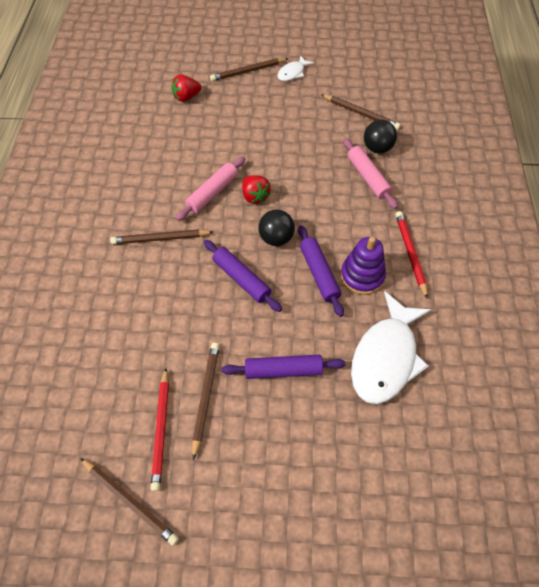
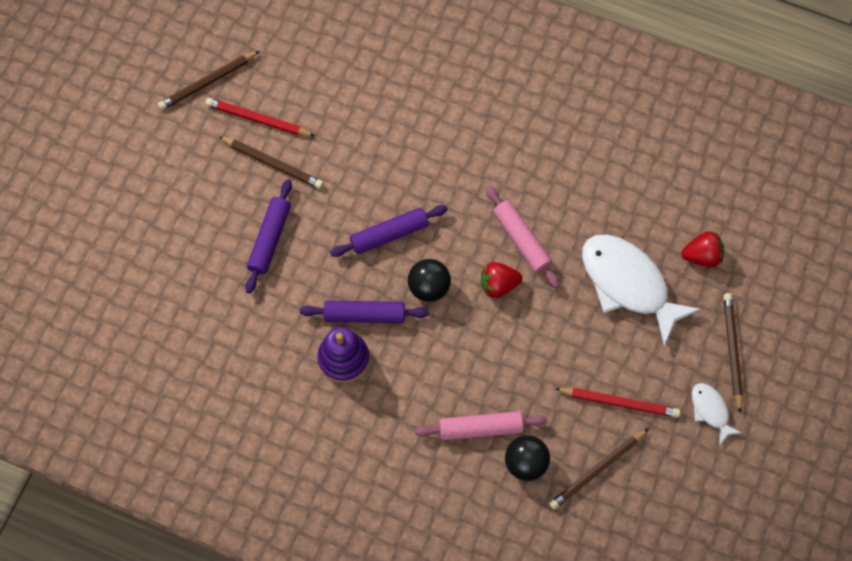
camera: 110 degrees right, 10 degrees up
(160, 239) = (474, 169): brown pencil -> none
(186, 97) = (702, 256): red strawberry -> red strawberry turned 90 degrees clockwise
(386, 357) = (242, 340): white fish -> white fish (628, 284)
(410, 253) = (351, 424): red pencil -> red pencil (619, 402)

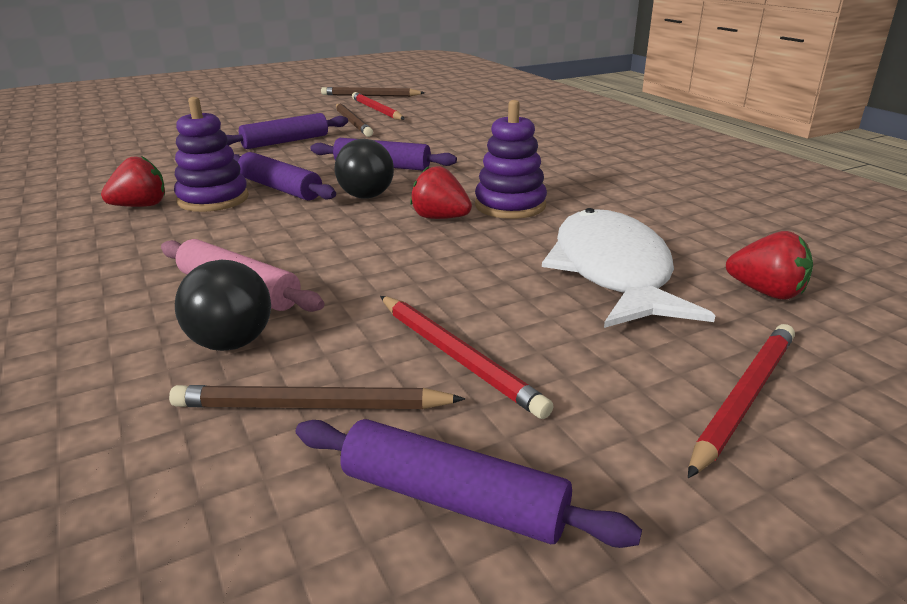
camera: 40 degrees right, 40 degrees down
(312, 398) = (141, 206): none -> red strawberry
(521, 240) = (510, 205): pink rolling pin -> purple stacking toy
(680, 473) = (453, 500): none -> purple rolling pin
(710, 410) = (621, 448): white fish -> none
(732, 351) = (744, 398): brown pencil -> red pencil

